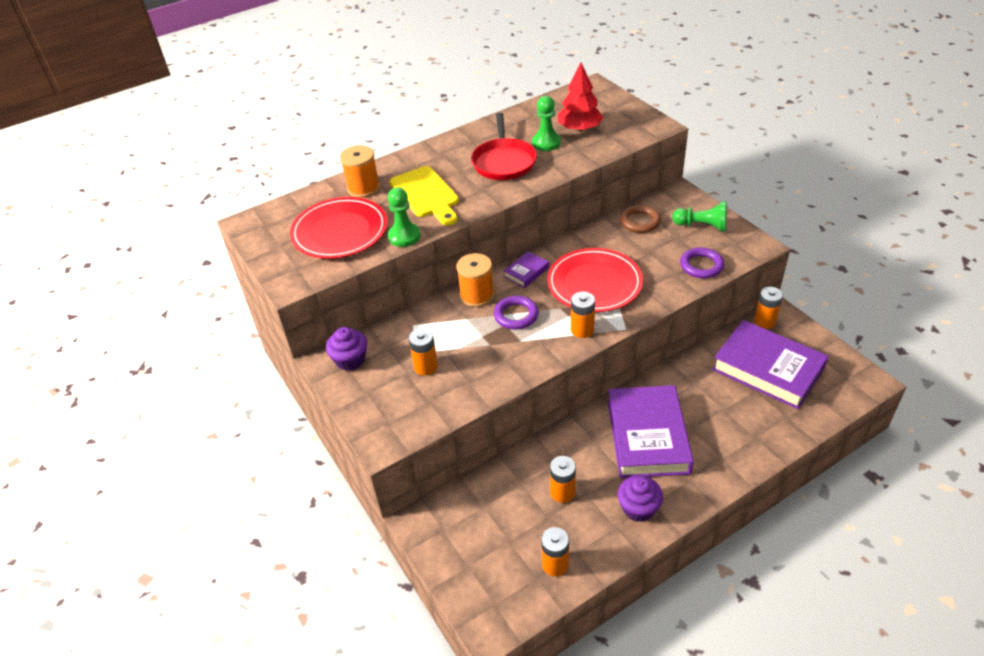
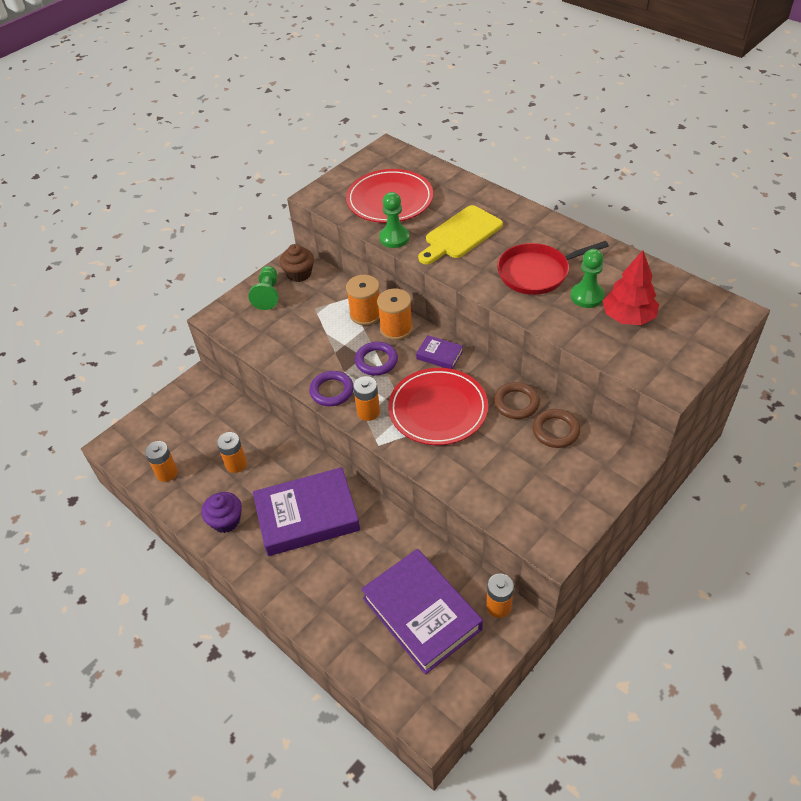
camera: 75 degrees right, 5 degrees up
(350, 360) = (299, 274): purple cupcake -> brown cupcake
(363, 188) = (457, 195): orange spool -> orange spool (366, 314)
(426, 366) = (300, 319): orange battery -> none
(602, 237) = (516, 403): none -> brown ring
(701, 266) = (496, 496): purple ring -> purple ring (332, 391)
(702, 226) = (570, 489): green pawn -> green pawn (268, 294)
(767, 369) = (421, 614): purple book -> purple book turned 60 degrees counterclockwise

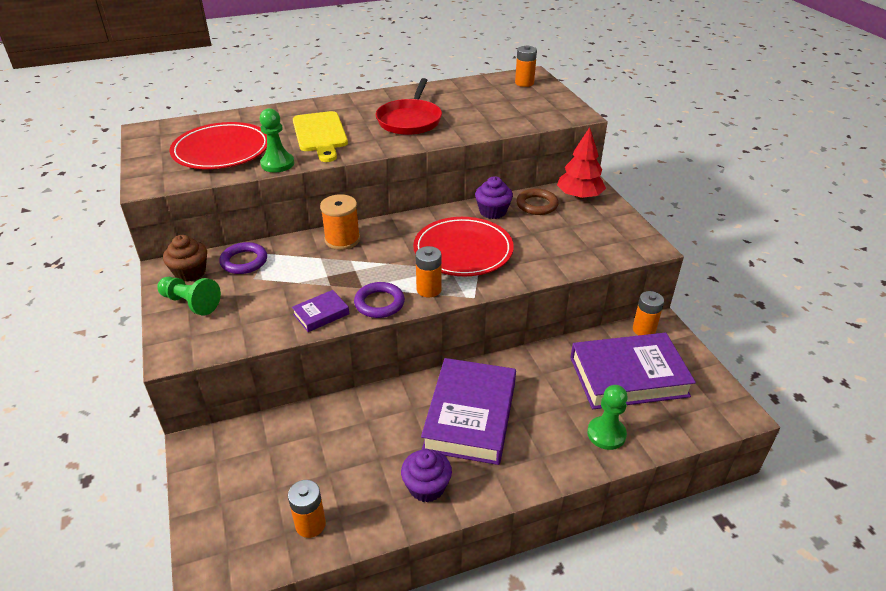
camera: 65 degrees left, 10 degrees down
(236, 464) = (355, 451): orange battery -> orange battery (524, 83)
(366, 314) = (302, 250): orange spool -> none
(376, 361) = (370, 264): purple ring -> purple ring (244, 261)
(439, 355) = (401, 228): purple book -> purple book (321, 314)
(516, 403) = (493, 211): brown ring -> purple cupcake
(587, 296) = (459, 111): green pawn -> green pawn (606, 434)
(628, 317) = (498, 105): red tree -> red tree (579, 196)

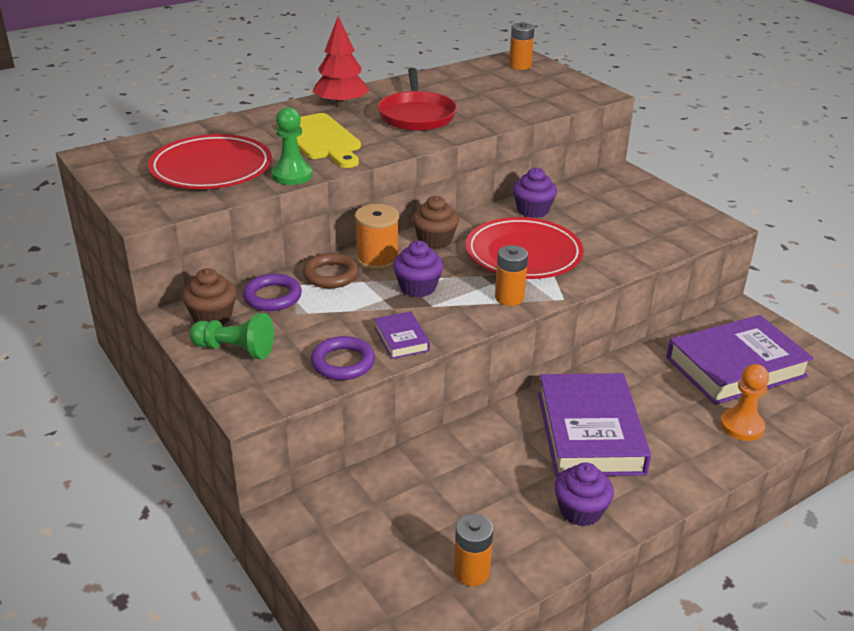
camera: 15 degrees left, 5 degrees down
(321, 314) = (401, 339): purple book -> purple book turned 60 degrees counterclockwise
(360, 269) = (418, 287): none -> purple cupcake
(379, 303) = (462, 319): purple ring -> purple ring (343, 362)
(397, 228) = (435, 240): none -> brown cupcake
(537, 205) = (577, 198): brown ring -> brown ring (331, 275)
(579, 196) = (618, 184): red tree -> red tree (341, 104)
(606, 434) = (741, 426): green pawn -> orange pawn
(644, 329) = (728, 319): orange battery -> none

